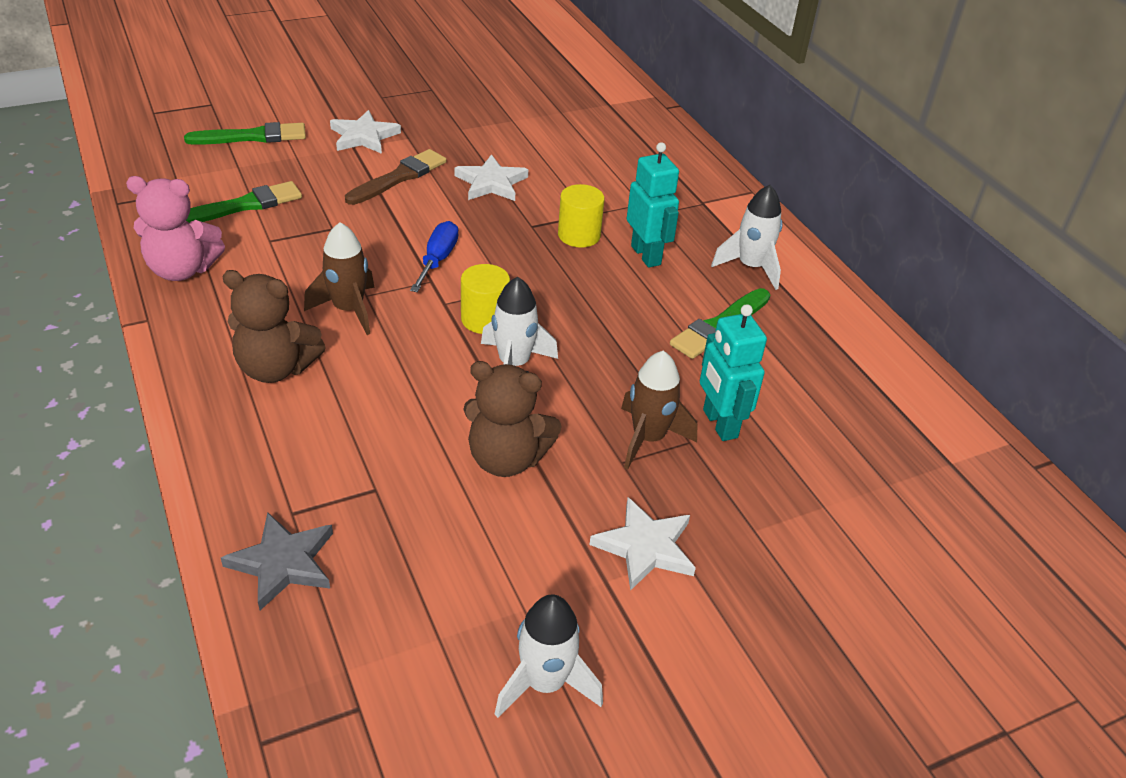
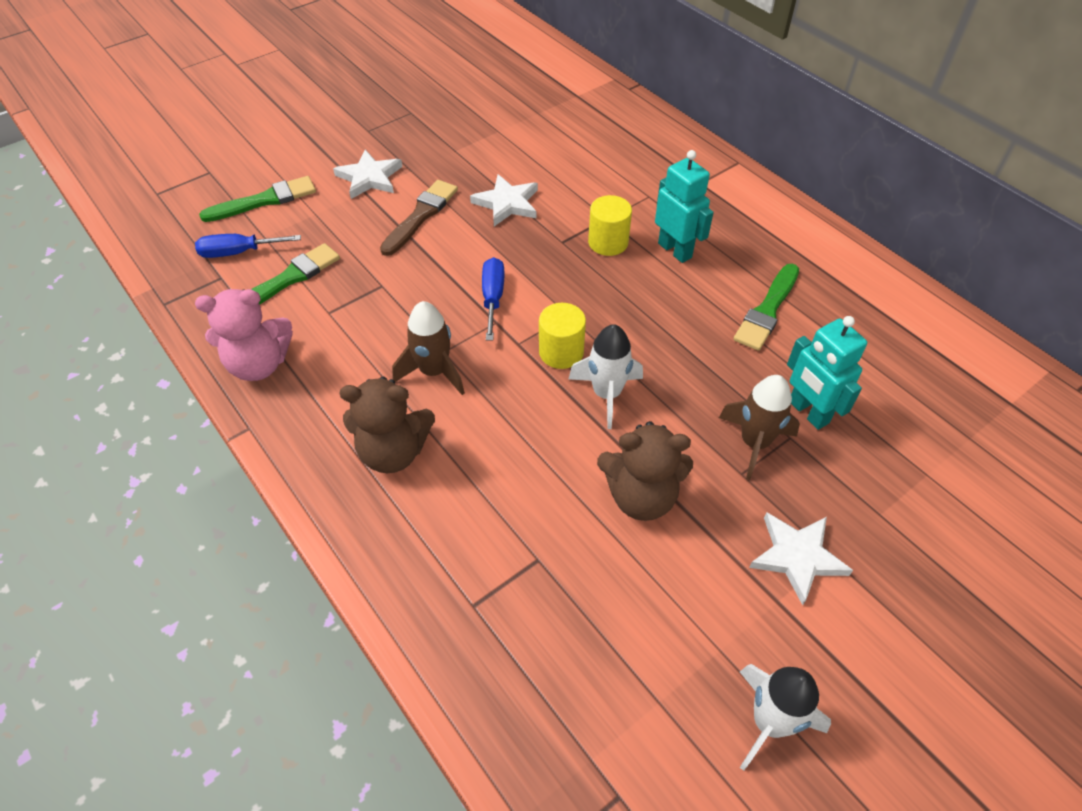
camera: 10 degrees left, 10 degrees up
(207, 174) = (238, 252): none -> blue screwdriver
(283, 563) = (487, 662): grey star -> none
(751, 267) = (769, 242): white rocket -> none

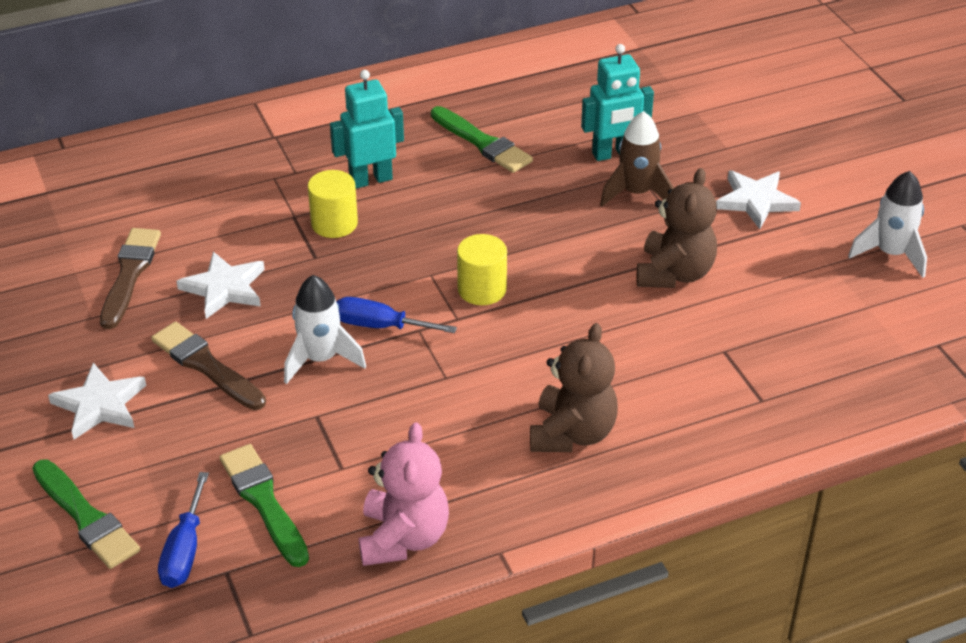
camera: 75 degrees left, 10 degrees down
(264, 200) = (86, 518): green brush -> green brush turned 150 degrees clockwise
(434, 371) = (472, 388): brown rocket -> none
(505, 155) = (130, 274): none -> brown brush
(607, 394) = (549, 269): white rocket -> white rocket (320, 359)

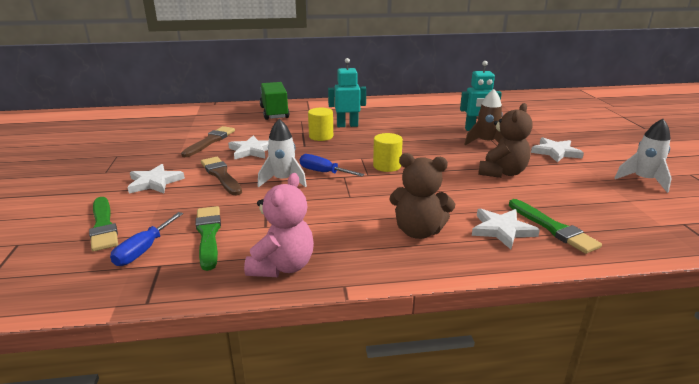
camera: 15 degrees right, 15 degrees down
(207, 158) = (274, 112): none -> green truck
(482, 143) = (408, 120): green brush -> green brush (553, 228)
(572, 433) = (418, 231): brown teddy bear -> brown teddy bear turned 75 degrees clockwise
(690, 407) = (502, 230): none -> white star

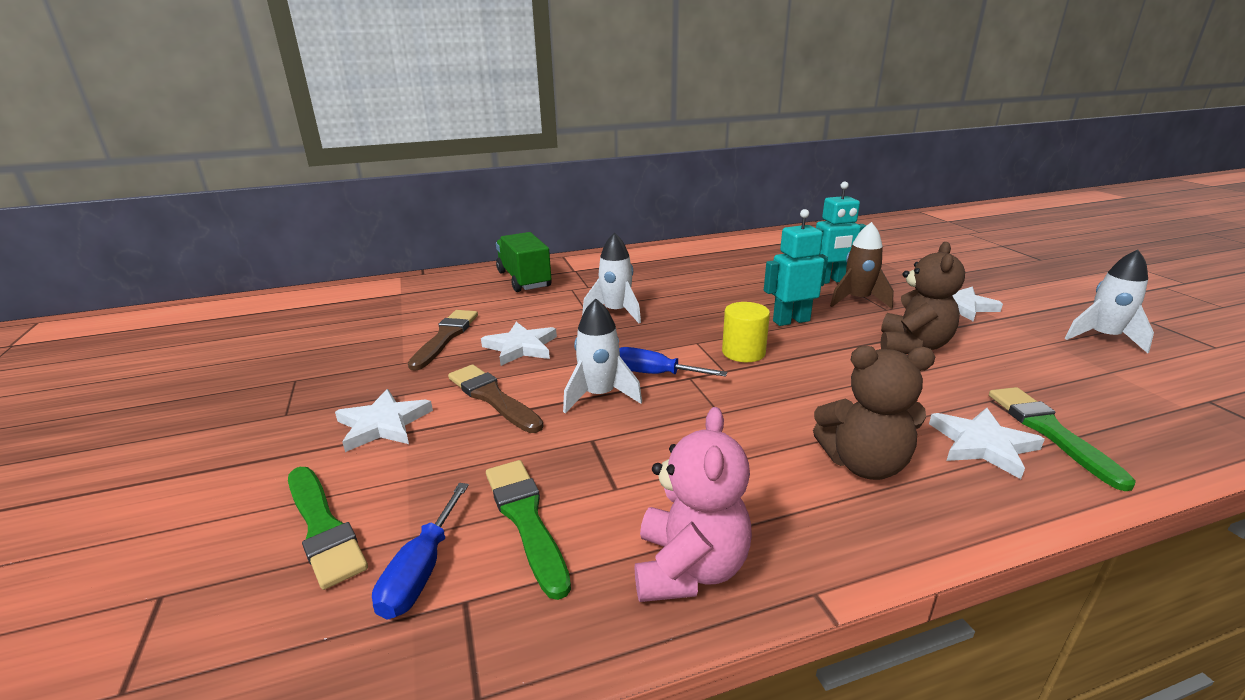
camera: 10 degrees left, 0 degrees up
(321, 136) = (616, 312): yellow cylinder -> white rocket
(347, 125) = (645, 291): turquoise robot -> turquoise robot (791, 321)
(553, 228) = (1050, 432): green brush -> green brush turned 150 degrees counterclockwise

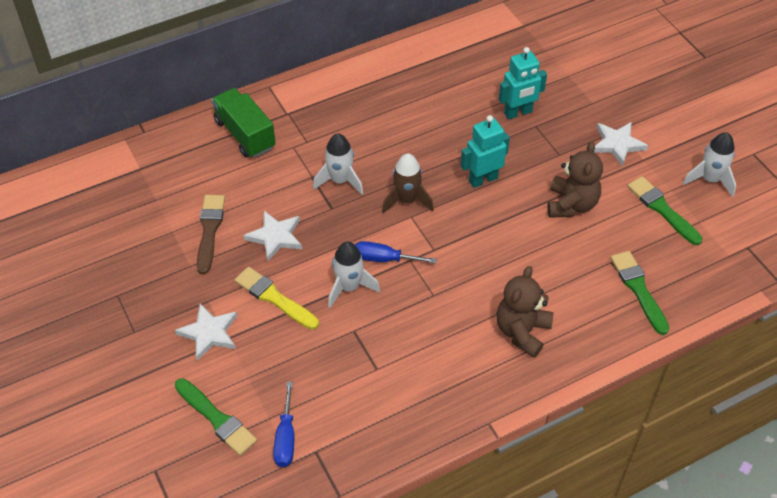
camera: 10 degrees left, 25 degrees up
(492, 397) = (274, 298): brown brush -> yellow brush
(526, 519) = (331, 398): green brush -> green brush (662, 209)
(689, 568) = (425, 417): pink teddy bear -> none
(743, 352) = (447, 226): yellow cylinder -> none
(857, 300) = (538, 143): brown rocket -> brown rocket (406, 200)
(864, 464) = (522, 331): brown teddy bear -> brown teddy bear turned 120 degrees clockwise
(982, 445) = (595, 306): white star -> none

